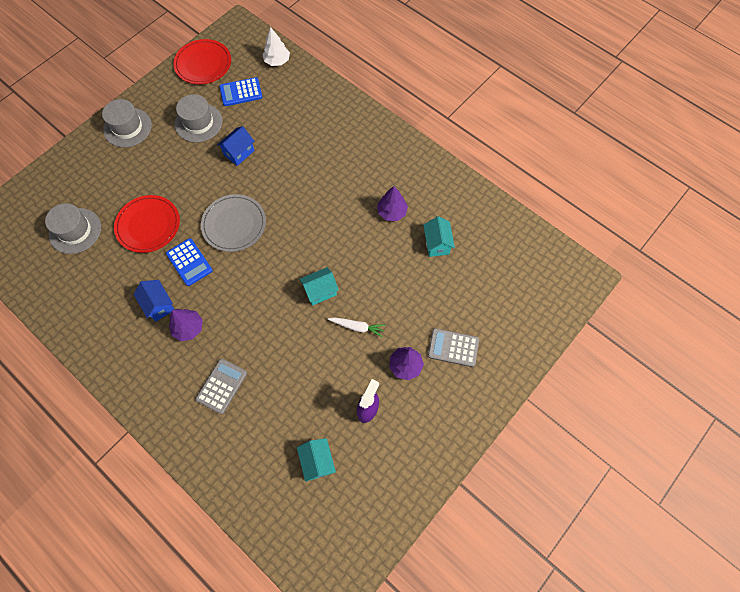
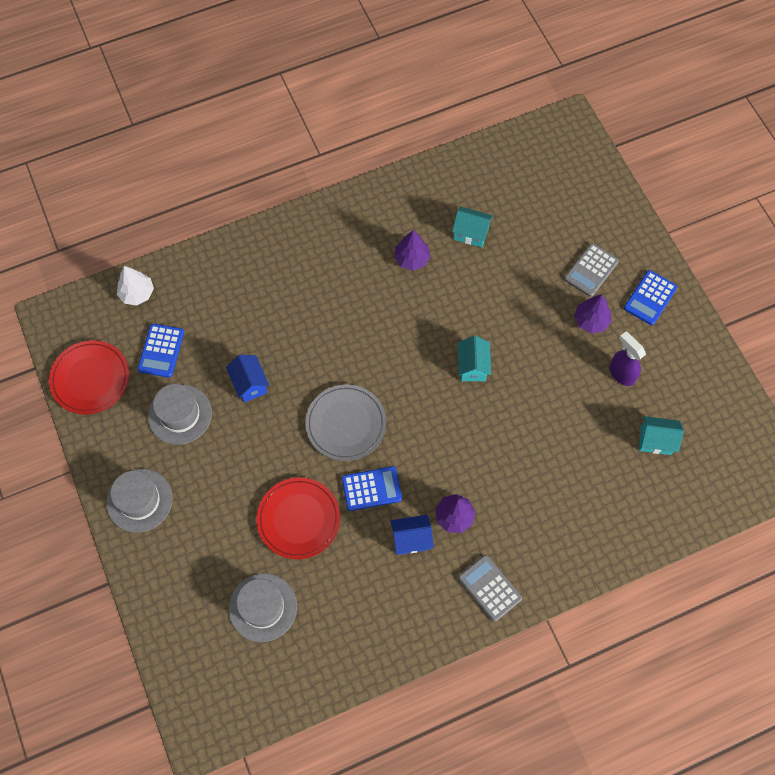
camera: 65 degrees left, 0 degrees up
(222, 386) = (537, 504): grey calculator -> grey calculator (490, 588)
(357, 327) = (530, 347): white carrot -> none
(452, 406) = (650, 298): none -> blue calculator

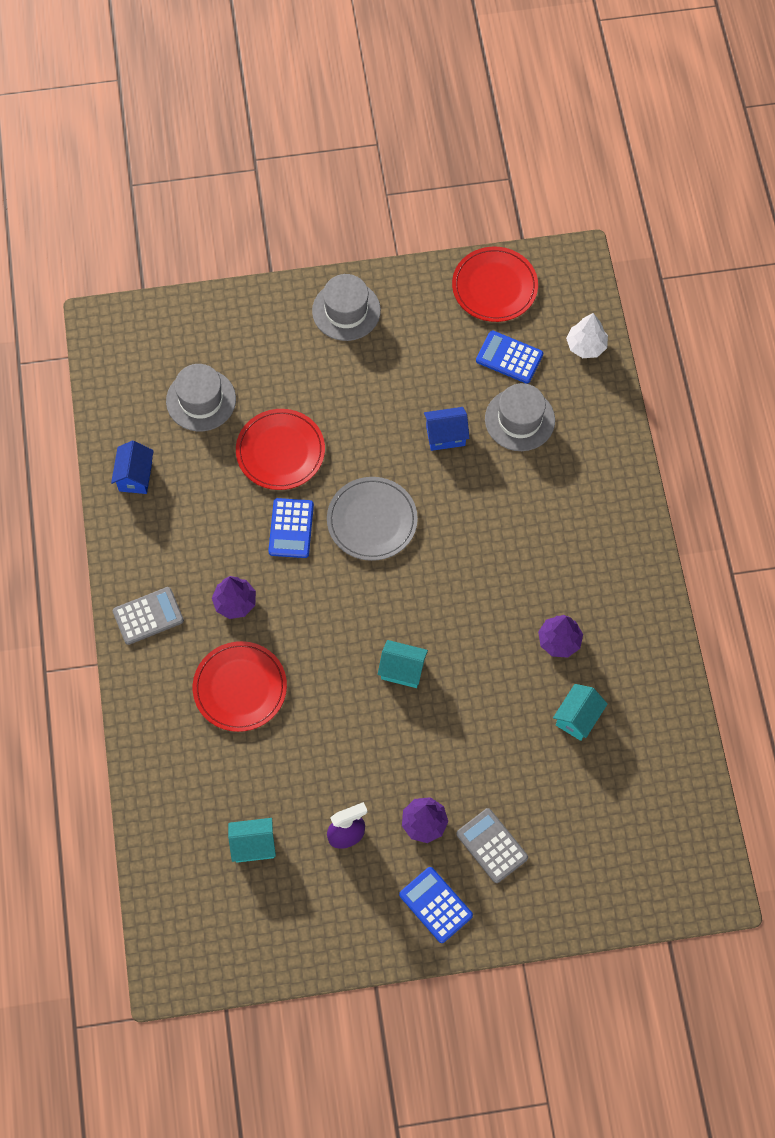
camera: 105 degrees right, 0 degrees up
(180, 414) = (429, 363): grey hat -> grey hat (519, 419)
(411, 539) = (224, 553): blue house -> blue house (135, 476)
(529, 490) = (240, 688): none -> red plate
(655, 441) = (253, 845): turquoise house -> turquoise house turned 60 degrees clockwise

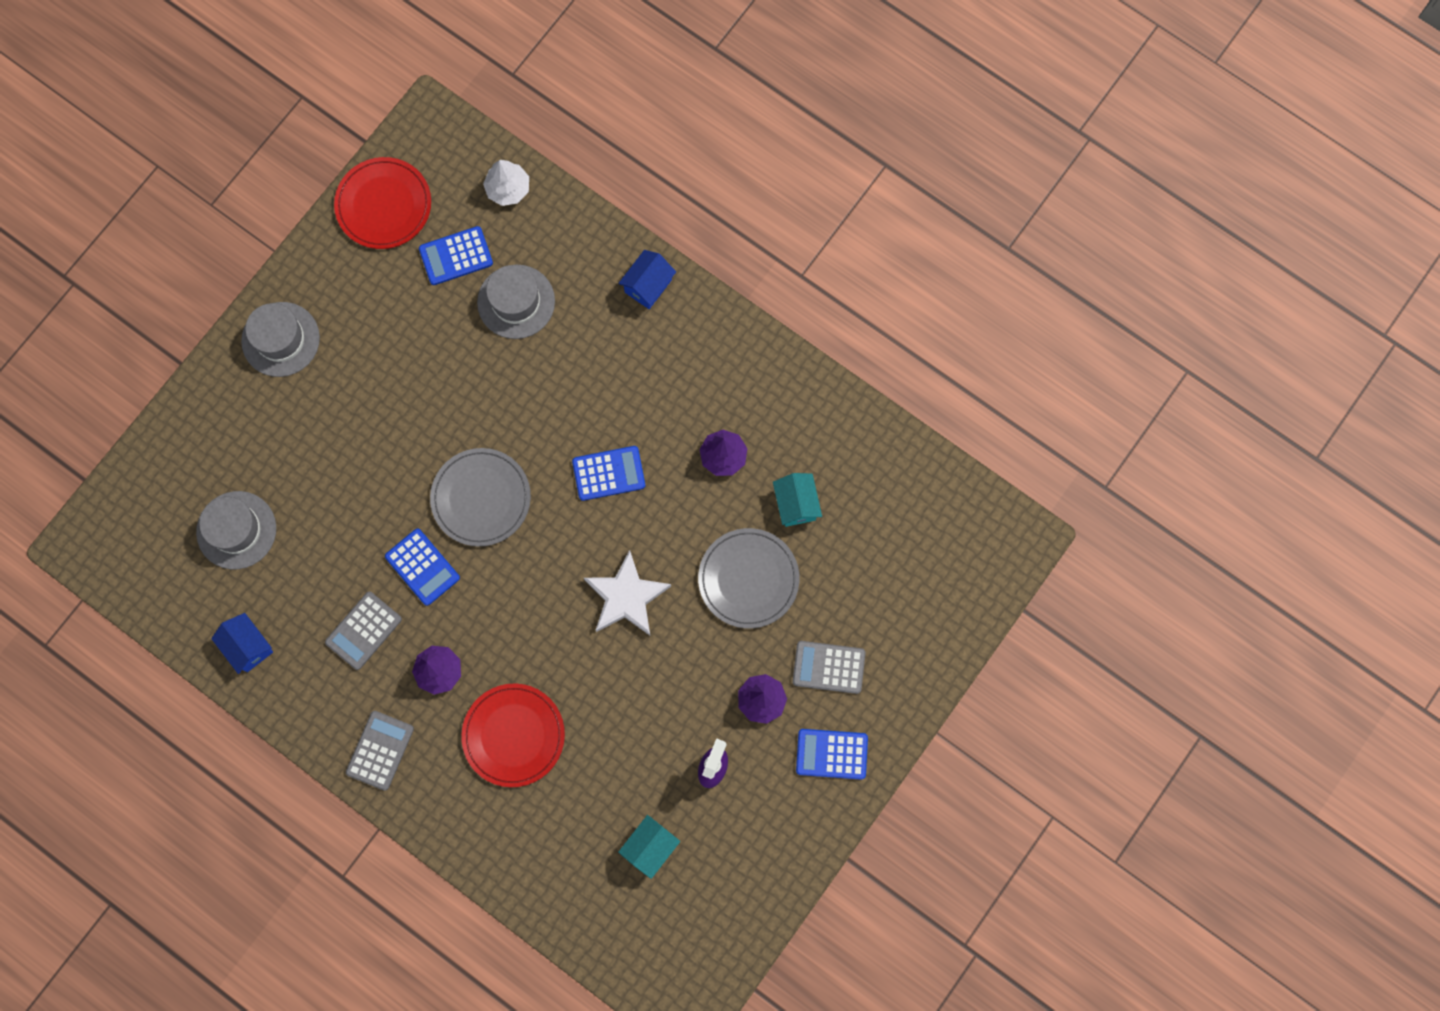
camera: 45 degrees left, 10 degrees up
(214, 533) = (363, 630): none -> grey calculator
(280, 451) = (348, 511): red plate -> none
(402, 670) = (626, 597): turquoise house -> white star
(445, 436) = (470, 371): blue house -> blue house (648, 286)
(470, 581) = (608, 473): none -> blue calculator
(495, 736) = (748, 579): none -> grey plate

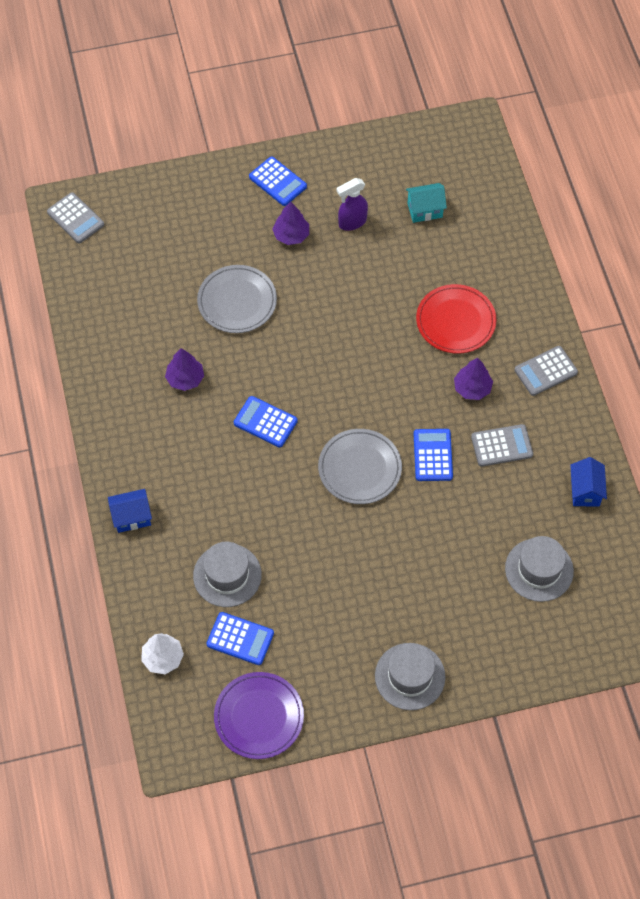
camera: 140 degrees left, 15 degrees down
(383, 205) = (259, 716): red plate -> purple plate
(626, 597) = (319, 345): white star -> none
(796, 504) = (169, 319): turquoise house -> none
(828, 667) = (236, 224): grey calculator -> grey calculator (75, 218)

